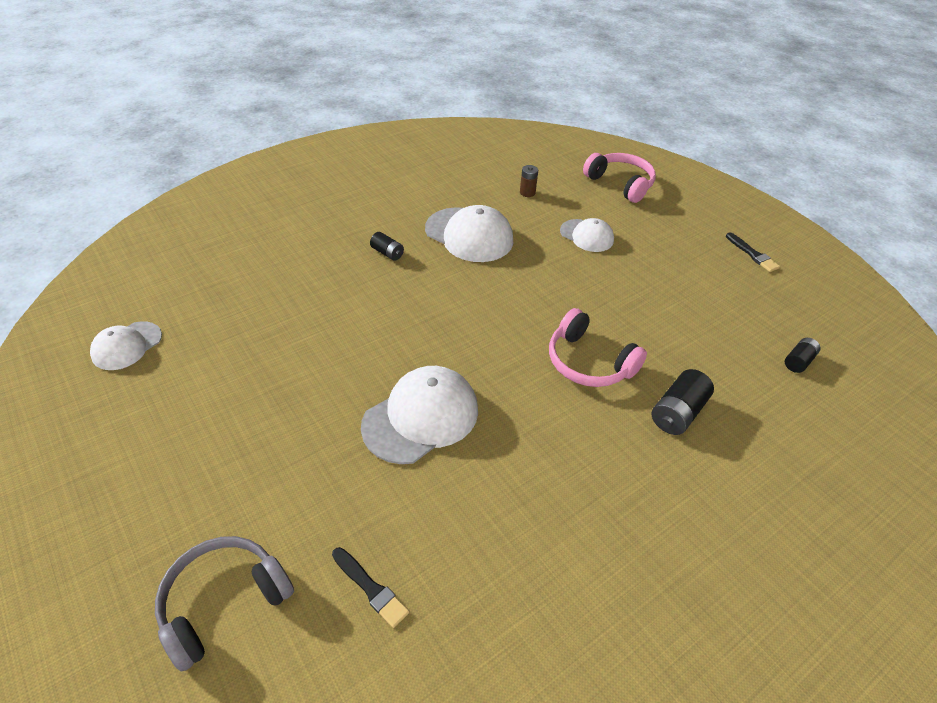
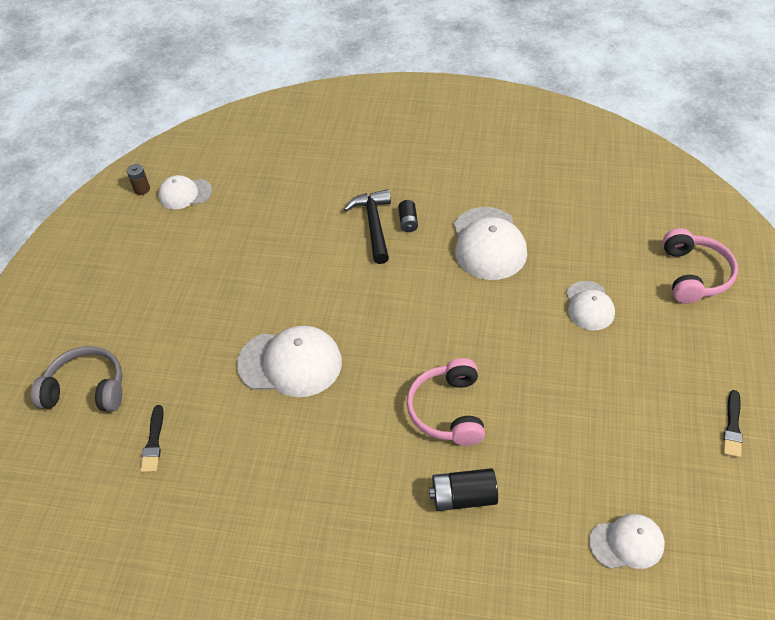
camera: 50 degrees right, 5 degrees up
(361, 270) = (374, 225): none -> black hammer
(527, 192) = (589, 232): brown battery -> brown battery (142, 189)
(798, 361) = (627, 543): black battery -> white cap

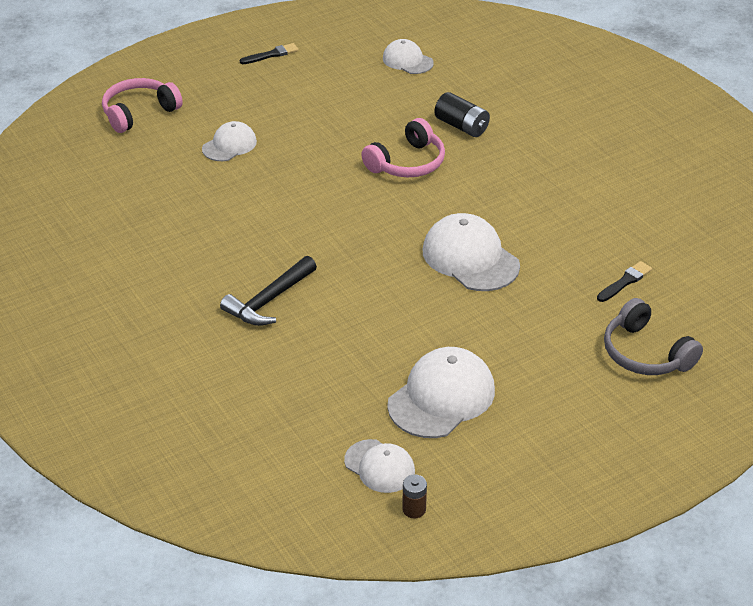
camera: 135 degrees left, 10 degrees down
(408, 222) = (241, 282): black battery -> none
(488, 244) = (216, 223): white cap -> white cap (441, 397)

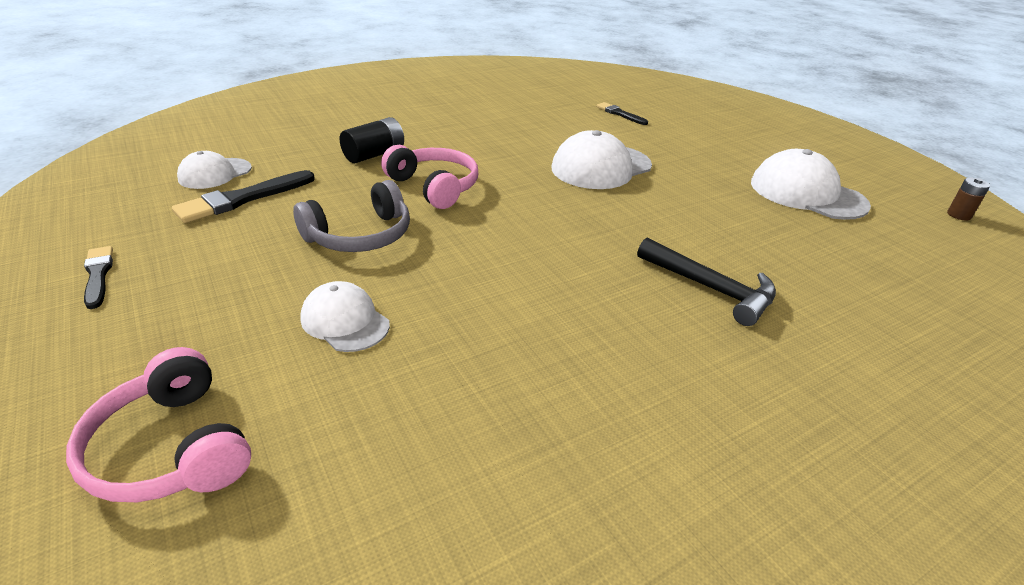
camera: 90 degrees left, 5 degrees down
(370, 81) = (242, 199): none -> black brush
(379, 466) = (923, 228): white cap -> none
(645, 353) = (702, 116): grey headphones -> grey headphones (360, 235)

